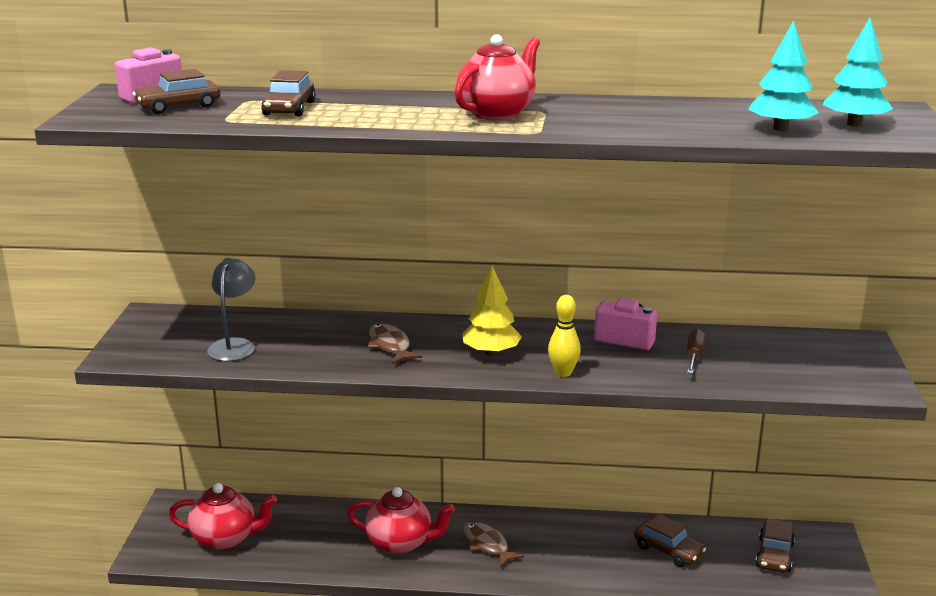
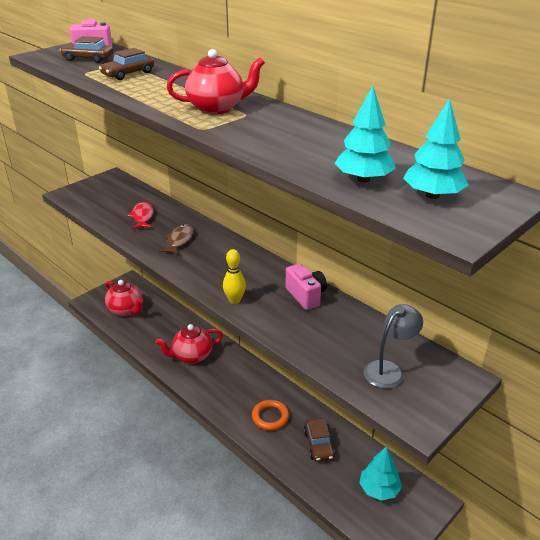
camera: 40 degrees right, 10 degrees up
(234, 345) = (116, 208): grey lamp -> grey lamp (389, 370)
(291, 340) = (142, 217): none -> red fish
(401, 543) = (192, 356): red teapot -> red teapot turned 105 degrees clockwise
(487, 545) = (229, 381): brown fish -> none
(491, 352) = (219, 268): yellow tree -> none
(584, 554) = (270, 417): none -> orange ring
(694, 356) = (327, 328): brown screwdriver -> none
(774, 555) = (379, 489): brown car -> turquoise tree

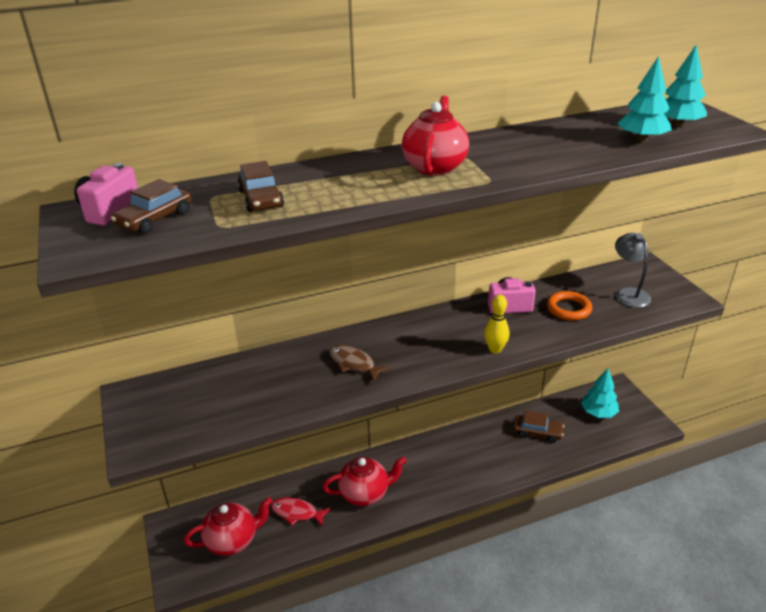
camera: 65 degrees left, 0 degrees up
(142, 217) = (273, 383): red fish -> red fish (297, 513)
(192, 356) = (365, 493): red teapot -> red teapot turned 105 degrees counterclockwise
(270, 417) = (490, 455): orange ring -> orange ring (568, 309)

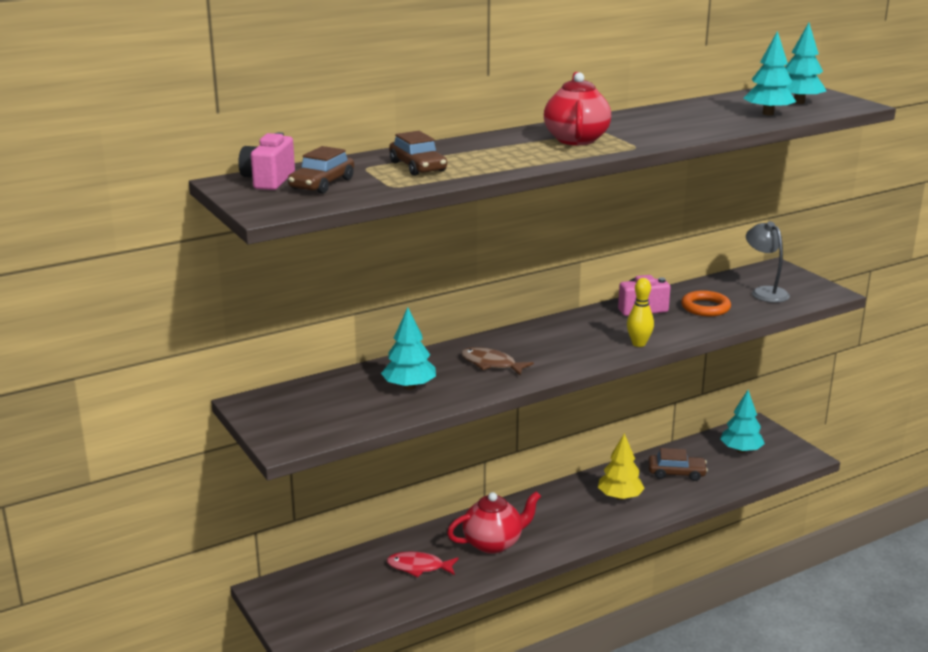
camera: 10 degrees left, 10 degrees down
(233, 540) = (351, 598): red teapot -> none
(272, 385) = (409, 386): none -> turquoise tree
(483, 454) = (620, 497): none -> yellow tree

